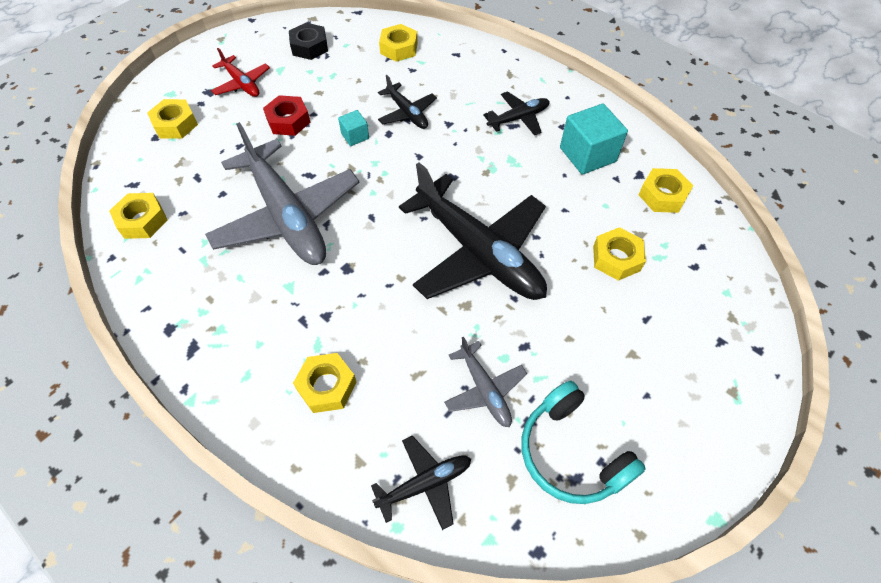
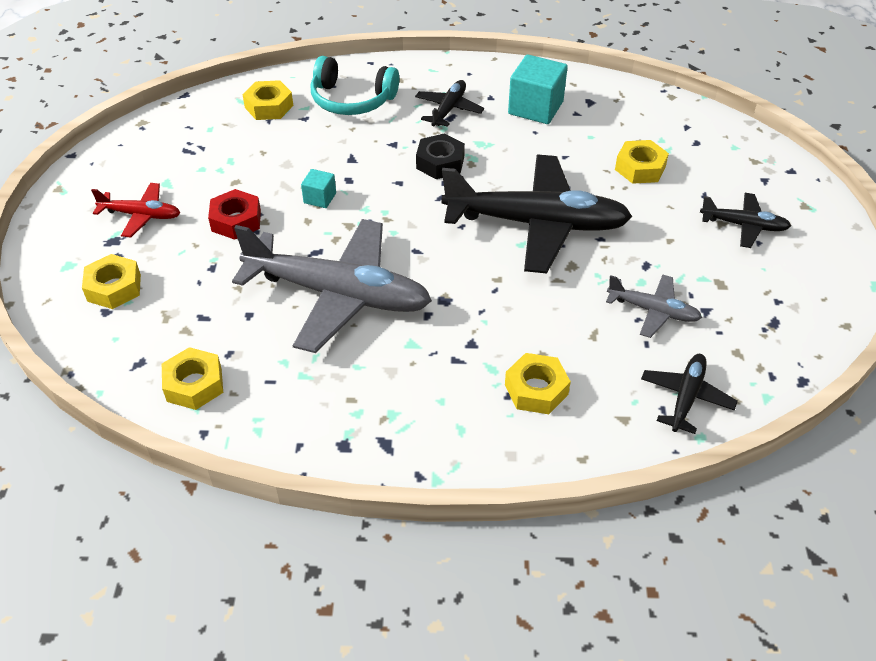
camera: 40 degrees left, 10 degrees down
(309, 47) = (173, 148): black nut -> black nut (440, 162)
(407, 113) = (345, 155): black plane -> black plane (743, 225)
(572, 452) = (754, 308): turquoise headphones -> turquoise headphones (352, 99)
(662, 195) = (622, 107): yellow nut -> none

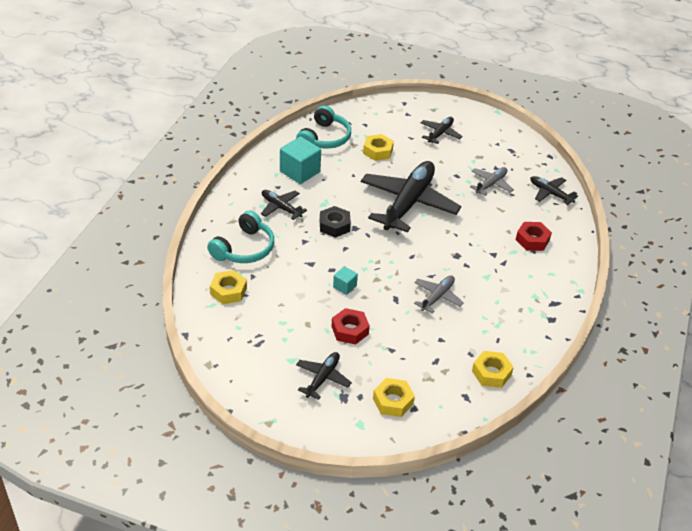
camera: 75 degrees left, 5 degrees down
(141, 215) = (322, 378): red plane -> black plane
(338, 294) = (437, 297): grey plane -> grey plane, size x0.47
(536, 389) = (532, 240): yellow nut -> red nut
(628, 112) = (324, 138): none -> turquoise headphones

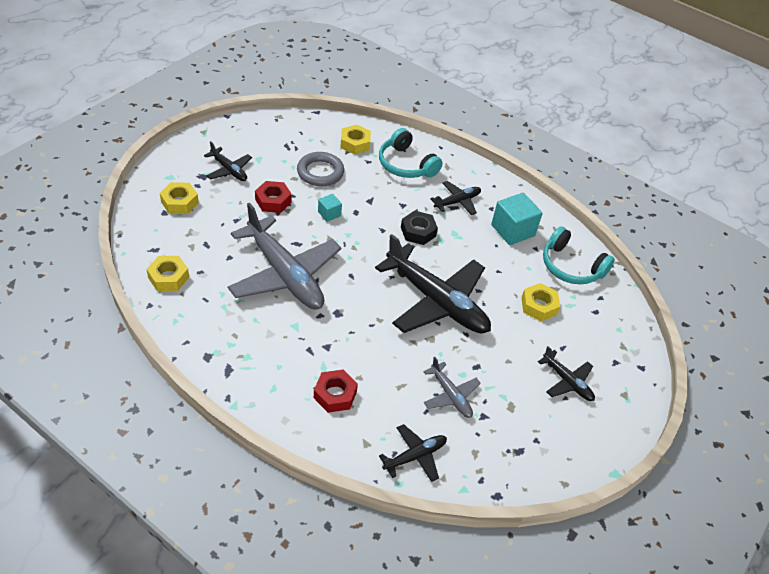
camera: 105 degrees right, 5 degrees up
(288, 306) = (320, 172): none -> grey ring
(437, 297) = (284, 274): grey plane -> grey plane, size x2.12

